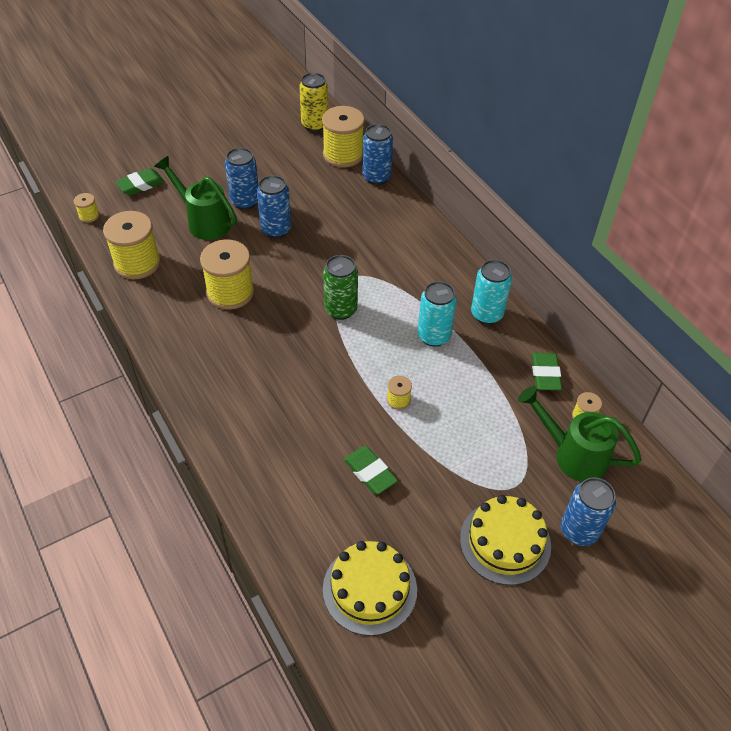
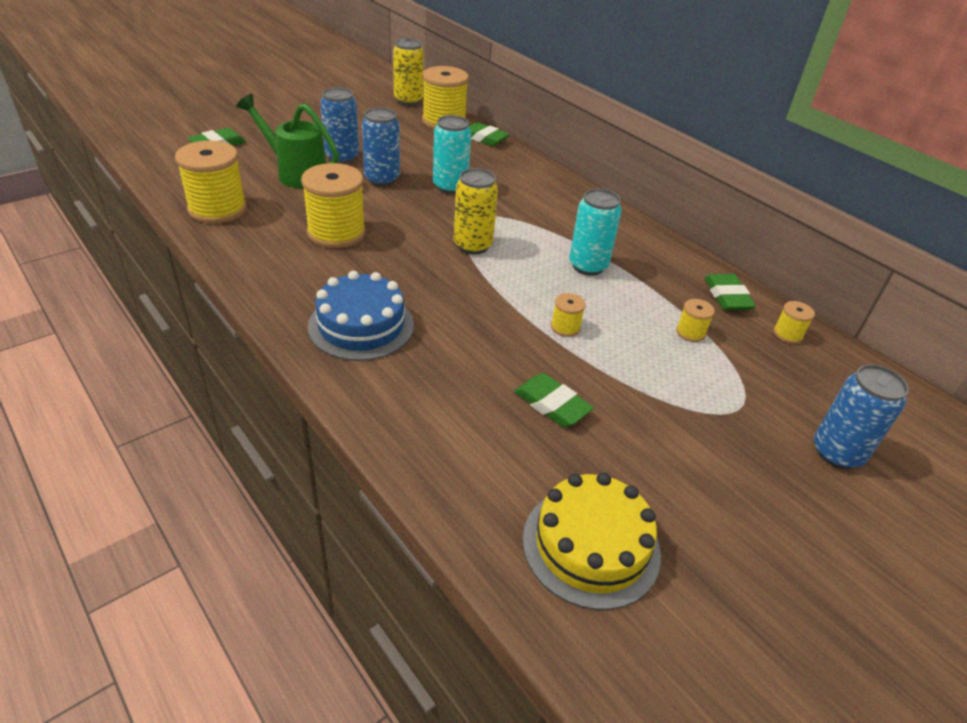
camera: 10 degrees left, 10 degrees down
(89, 216) = (155, 170): yellow spool -> yellow spool (690, 332)
(238, 390) = (361, 325): none -> blue cake
(340, 310) = (472, 245): green can -> yellow can
(376, 177) = (484, 138): blue can -> green eraser
(486, 314) = (640, 245): turquoise can -> turquoise can (450, 186)
(505, 542) = (751, 472): yellow cake -> none
(572, 454) = (791, 372): green watering can -> none

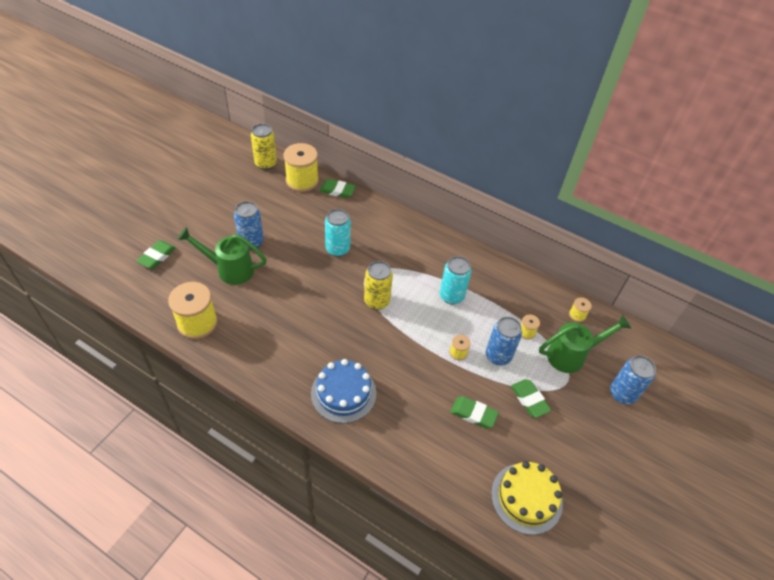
camera: 20 degrees left, 10 degrees up
(336, 233) = (287, 319): yellow spool -> none
(382, 179) = (290, 256): blue can -> blue can (498, 356)
(727, 296) = (537, 295): green eraser -> green eraser (529, 400)
(760, 379) = (572, 355): none -> green watering can

